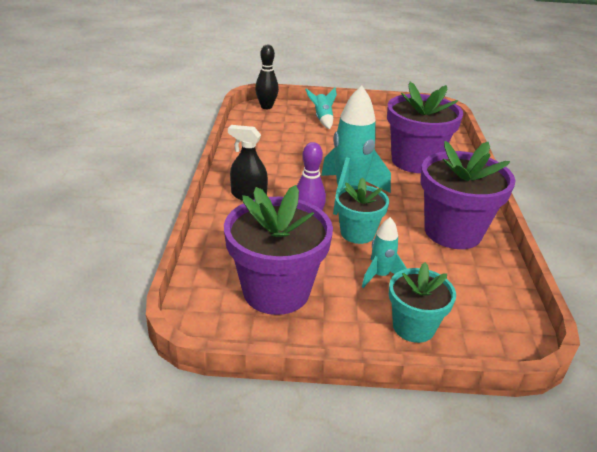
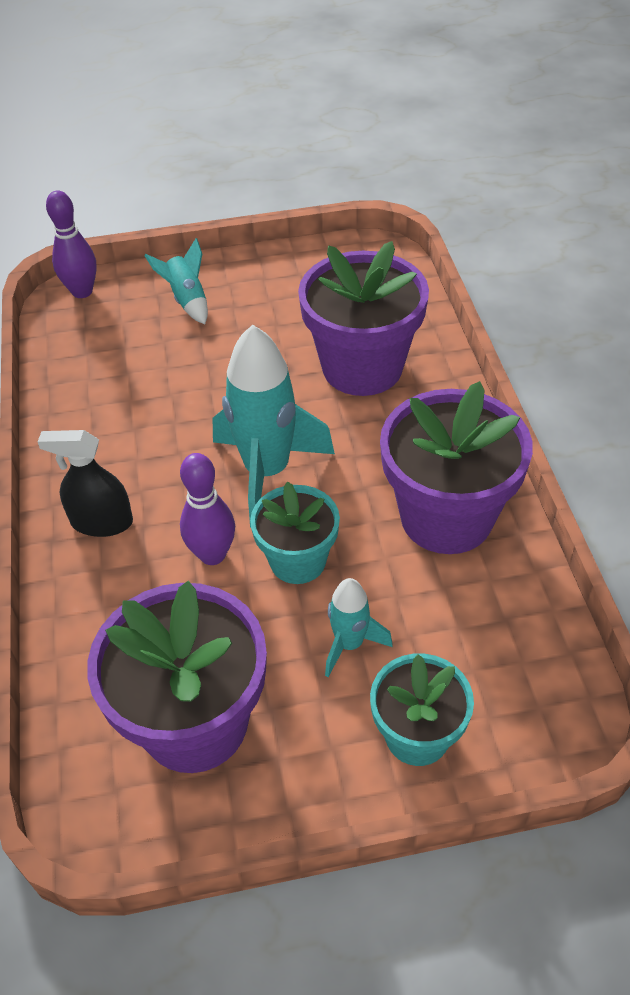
camera: 10 degrees left, 15 degrees up
(266, 107) = (82, 291): black bowling pin -> purple bowling pin

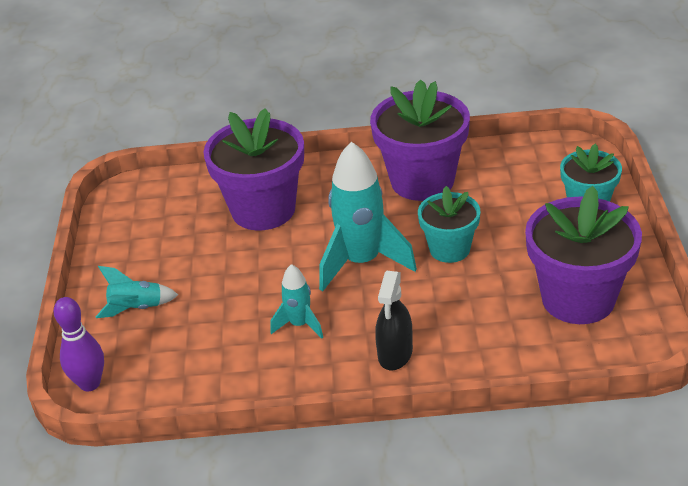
camera: 80 degrees left, 10 degrees down
(212, 554) = (438, 291): purple bowling pin -> none
(349, 644) = (521, 228): turquoise rocket -> turquoise rocket (299, 325)

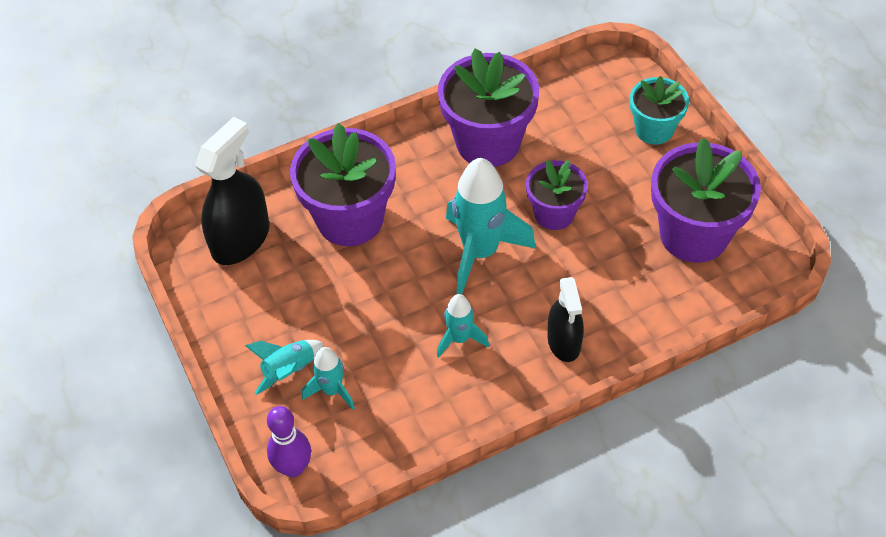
camera: 25 degrees left, 15 degrees up
(162, 334) = (332, 390): none -> turquoise rocket
(163, 203) = (241, 239): none -> black spray bottle
(449, 249) = (554, 214): turquoise flower pot -> purple flower pot

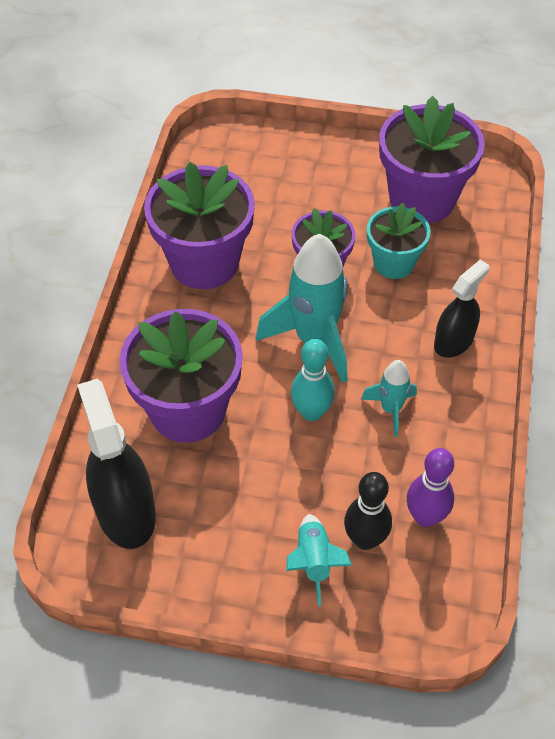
camera: 55 degrees left, 0 degrees up
(293, 467) = (424, 622): purple bowling pin -> purple bowling pin (425, 517)
(332, 390) = (365, 539): turquoise rocket -> black bowling pin
(413, 291) = (311, 412): none -> turquoise bowling pin
(564, 342) = (453, 341): black spray bottle -> black spray bottle turned 75 degrees counterclockwise
(654, 130) = (299, 156): turquoise flower pot -> turquoise flower pot (393, 263)

